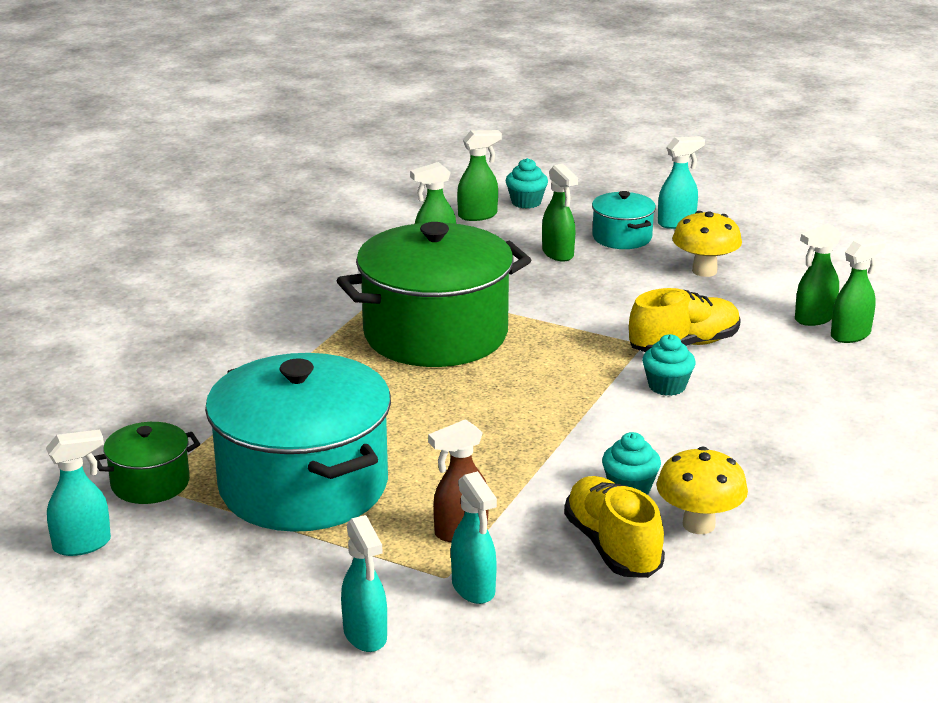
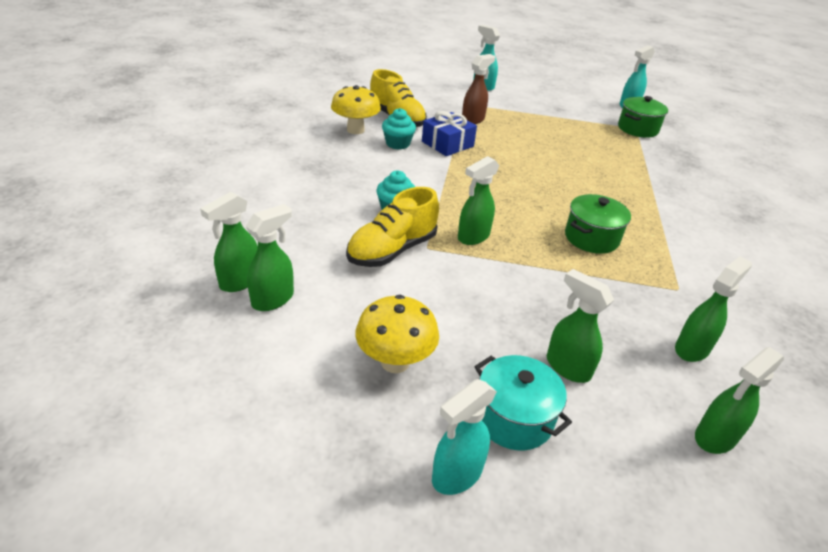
camera: 160 degrees right, 10 degrees up
(303, 485) = (566, 133): turquoise pot -> none
(435, 334) = (591, 238): green pot -> green pot, size x0.46
(474, 589) = (451, 101): turquoise spray bottle -> none
(526, 202) = (686, 491): turquoise cupcake -> none
(542, 480) = (447, 144): none -> blue gift
(581, 348) = (473, 237): none -> green spray bottle

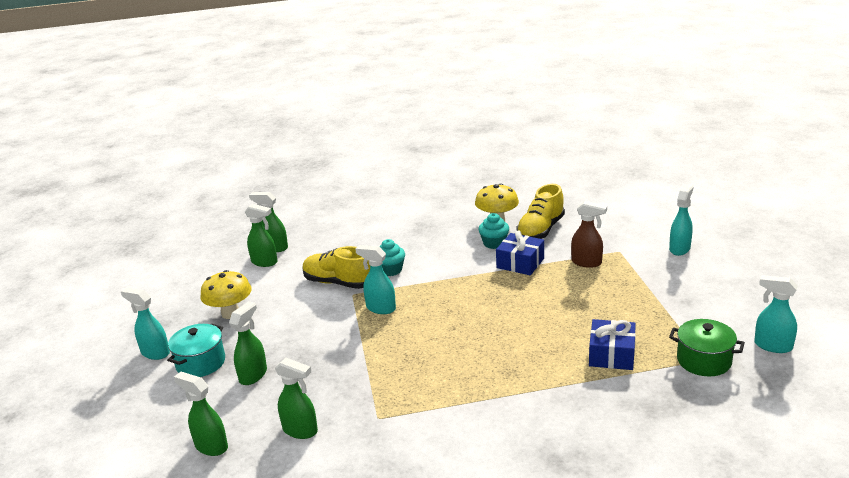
camera: 75 degrees right, 10 degrees down
(473, 237) = (380, 308): green spray bottle -> turquoise spray bottle
(591, 238) = (424, 362): green pot -> none
(617, 154) = (611, 354): none -> blue gift

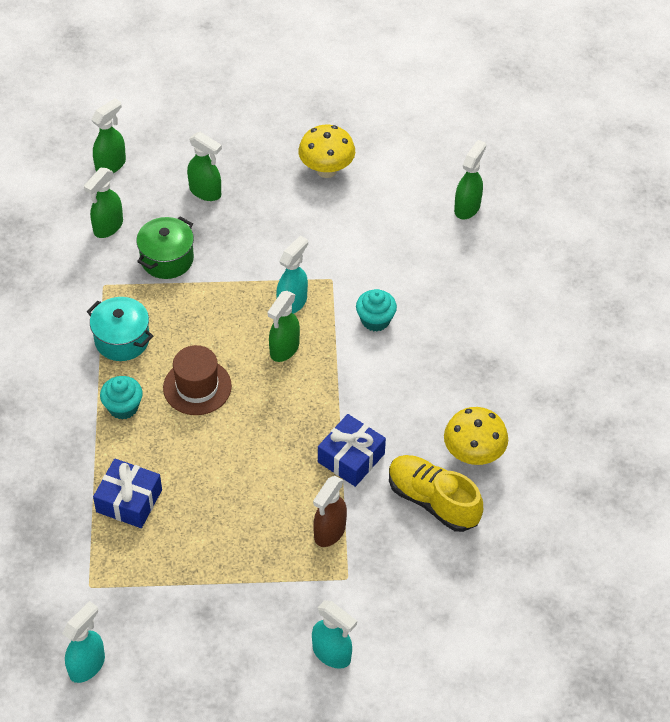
camera: 95 degrees right, 25 degrees up
(155, 353) = (272, 114): turquoise spray bottle -> none
(201, 363) = (241, 150): turquoise pot -> turquoise pot (122, 340)
(264, 262) = (433, 198): green spray bottle -> green spray bottle (284, 349)
(339, 283) = (361, 268): yellow shoe -> none
(481, 340) = (197, 387): none -> brown hat
(494, 243) = (411, 439): turquoise cupcake -> turquoise cupcake (123, 407)
(704, 361) = (87, 585): green pot -> green pot (167, 259)

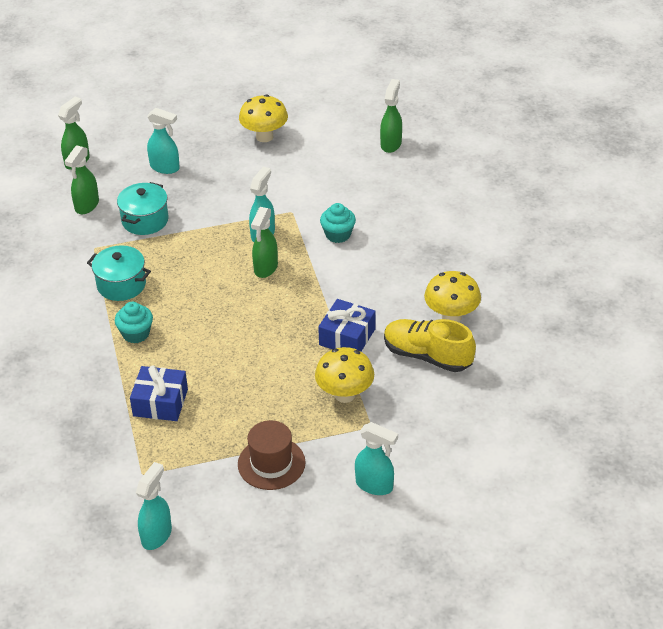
camera: 10 degrees left, 10 degrees down
(167, 259) = (145, 220): green pot -> turquoise pot
(197, 387) = (197, 308): brown hat -> brown hat (271, 463)
(205, 192) = (165, 167): green spray bottle -> turquoise spray bottle
(329, 532) = (345, 394): brown spray bottle -> yellow mushroom

